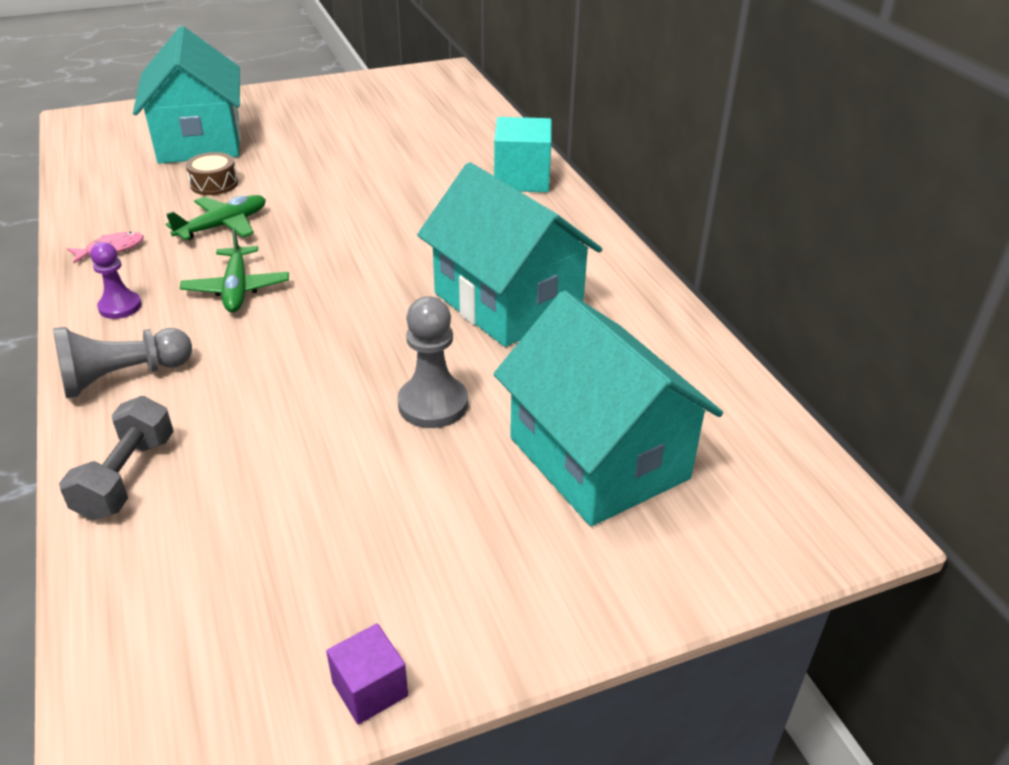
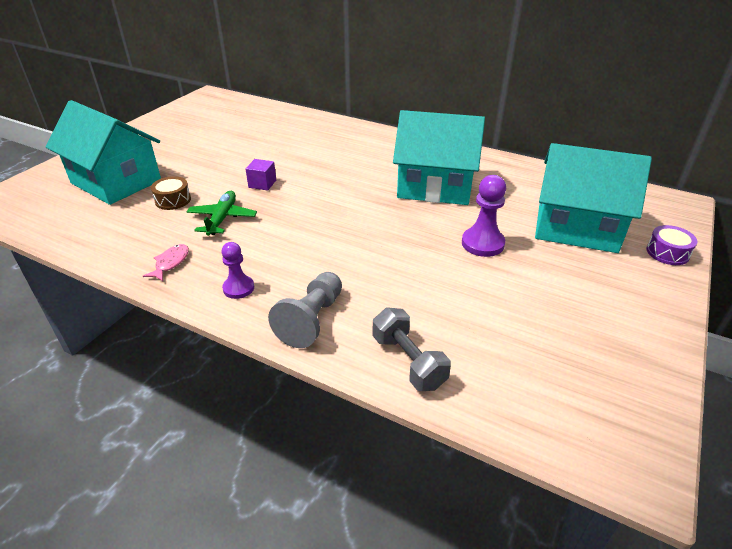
camera: 40 degrees left, 0 degrees up
(237, 289) = (292, 244): green plane -> none
(370, 689) = (662, 363): purple cube -> purple cube (262, 184)
(433, 404) = (482, 243): grey pawn -> purple pawn
(522, 179) = (344, 131): turquoise cube -> none
(670, 575) = (667, 253): none -> purple drum

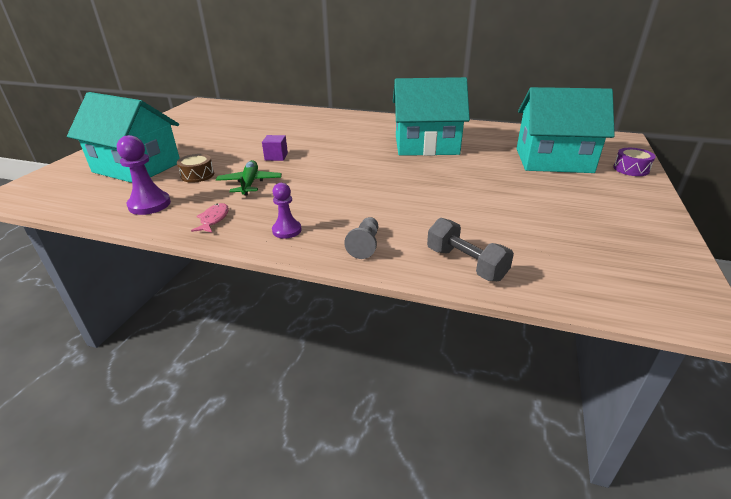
camera: 10 degrees left, 5 degrees down
(311, 320) = (365, 245): grey pawn -> grey pawn, size x0.66
(482, 243) = (485, 178): purple pawn -> purple pawn (149, 204)

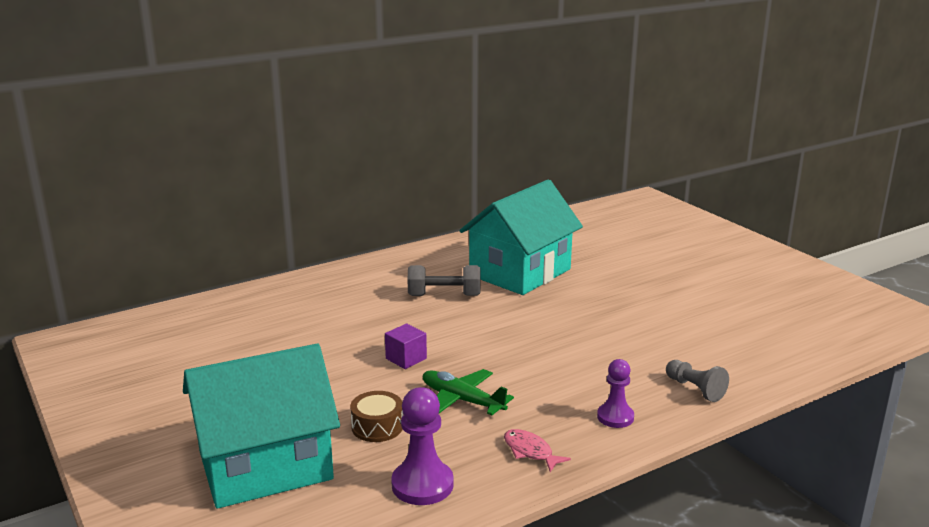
camera: 50 degrees left, 10 degrees down
(465, 264) = (777, 360): grey dumbbell -> grey dumbbell (444, 295)
(553, 160) = (646, 242): turquoise house -> none
(631, 169) = (706, 226): purple drum -> none

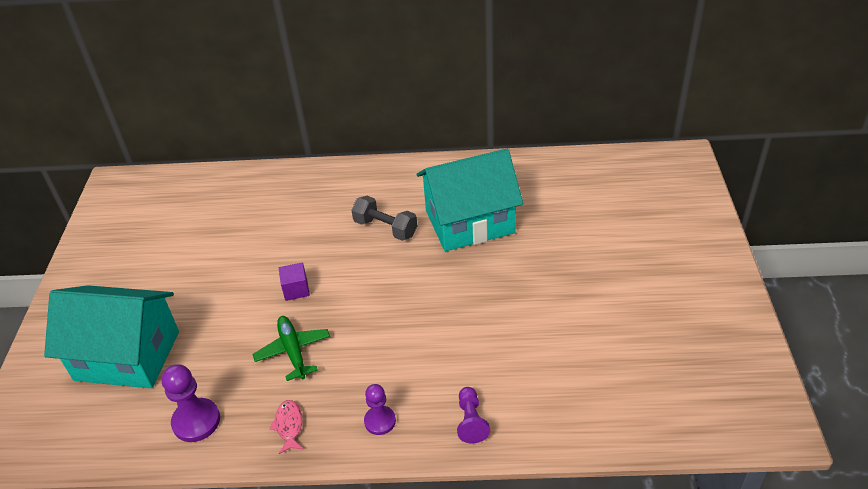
camera: 35 degrees right, 20 degrees up
(377, 426) = (218, 351): brown drum -> none
(695, 389) = (471, 421): grey pawn -> purple pawn

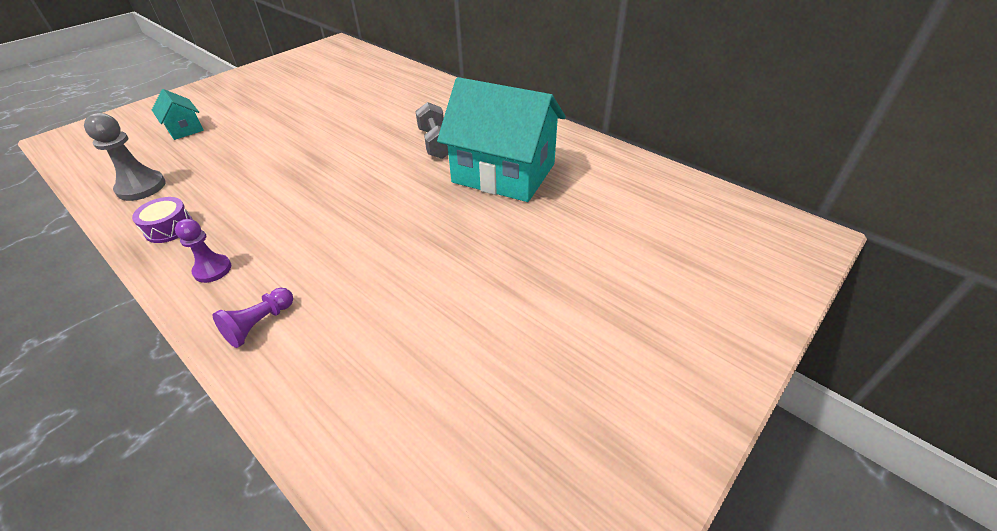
camera: 40 degrees right, 0 degrees up
(127, 356) = (184, 129): turquoise house -> turquoise house, size x0.46
(196, 421) = (141, 187): purple pawn -> grey pawn
(289, 425) = (169, 228): pink fish -> purple drum
(293, 351) = (253, 183): green plane -> none
(296, 289) = (320, 148): purple cube -> none

